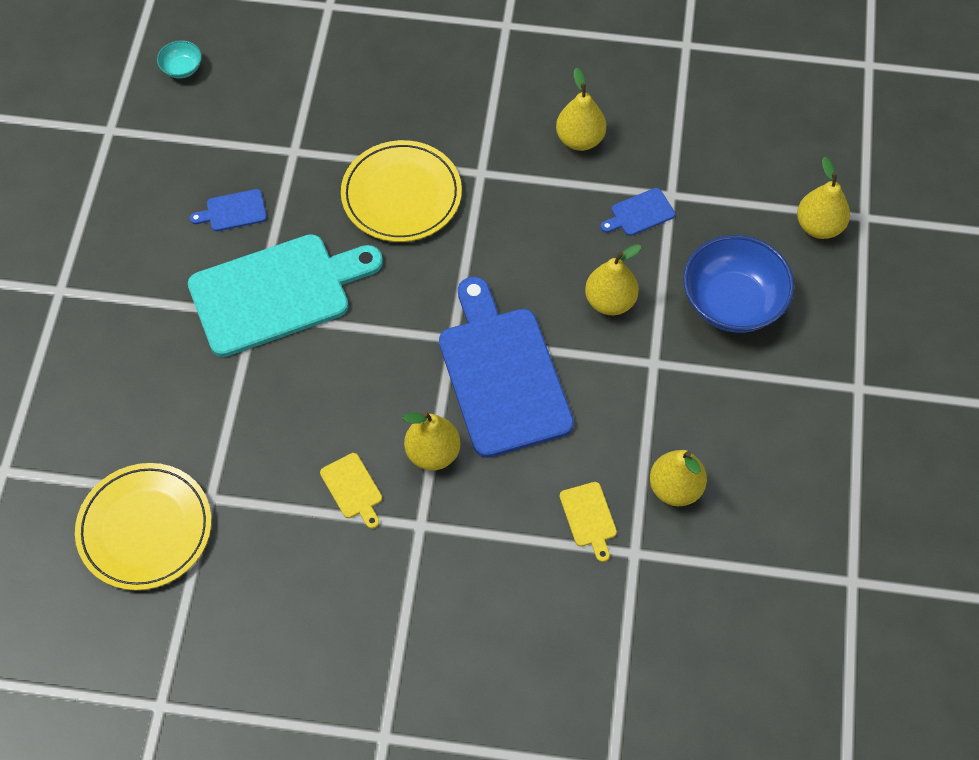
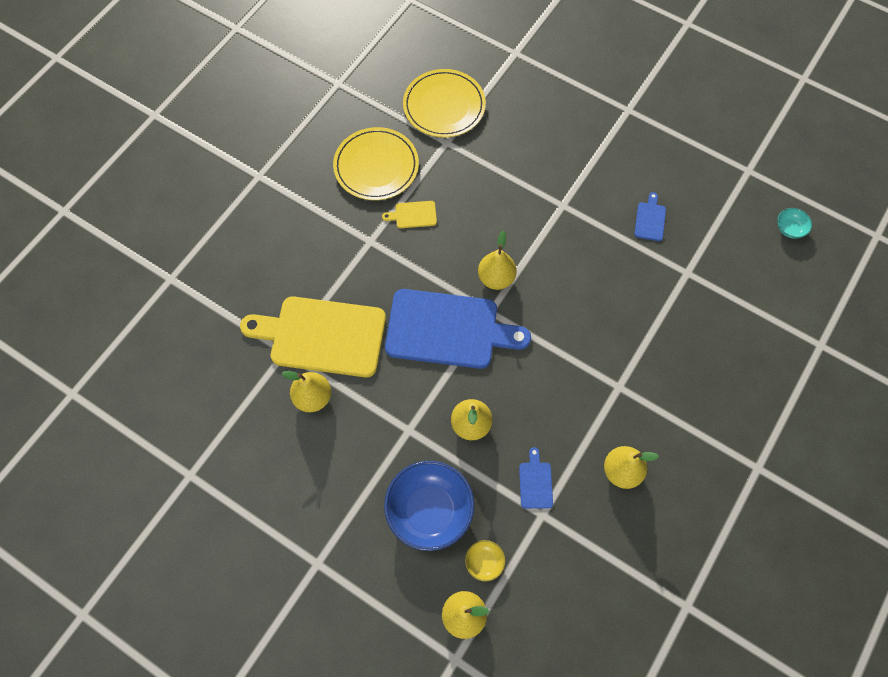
camera: 115 degrees right, 5 degrees up
(276, 293) = (573, 222): turquoise cutting board -> none
(401, 195) = (621, 326): yellow plate -> yellow plate (376, 166)
(433, 453) = (413, 267): yellow pear -> yellow pear (496, 278)
(589, 517) = (322, 336): yellow cutting board -> yellow cutting board, size x2.49
(754, 228) = (484, 562): none -> yellow bowl

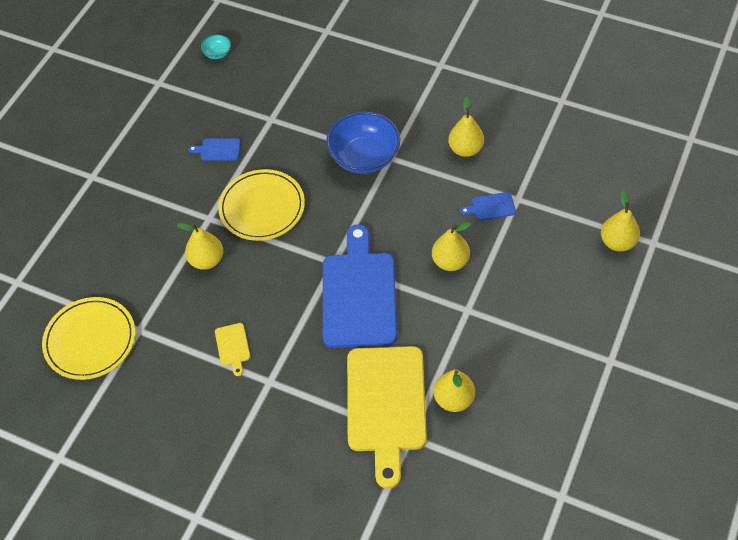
camera: 95 degrees left, 10 degrees down
(376, 166) = (174, 393): yellow plate -> yellow plate (262, 207)
(429, 510) = (537, 281): blue bowl -> blue bowl (364, 157)
(484, 562) = (569, 234): yellow bowl -> none
(496, 278) = (297, 262): yellow pear -> yellow pear (207, 260)

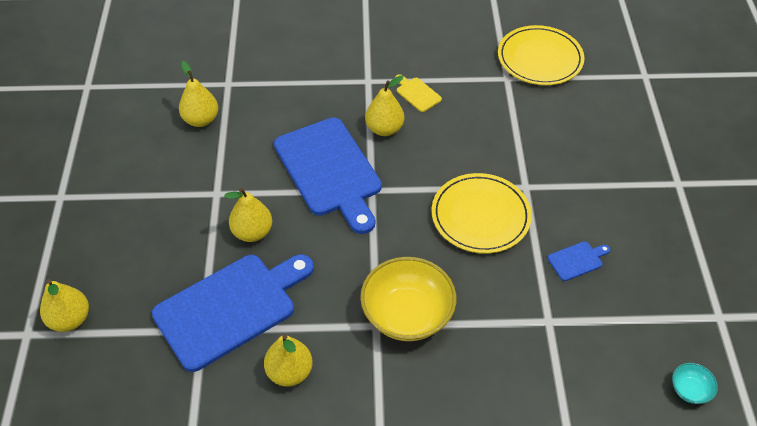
camera: 150 degrees right, 5 degrees down
(207, 260) = (495, 149): yellow pear -> yellow pear (384, 129)
(364, 157) = (407, 314): blue bowl -> yellow bowl
(386, 404) = (259, 97): yellow cutting board -> none
(491, 207) = (230, 308): blue cutting board -> blue cutting board, size x2.49

